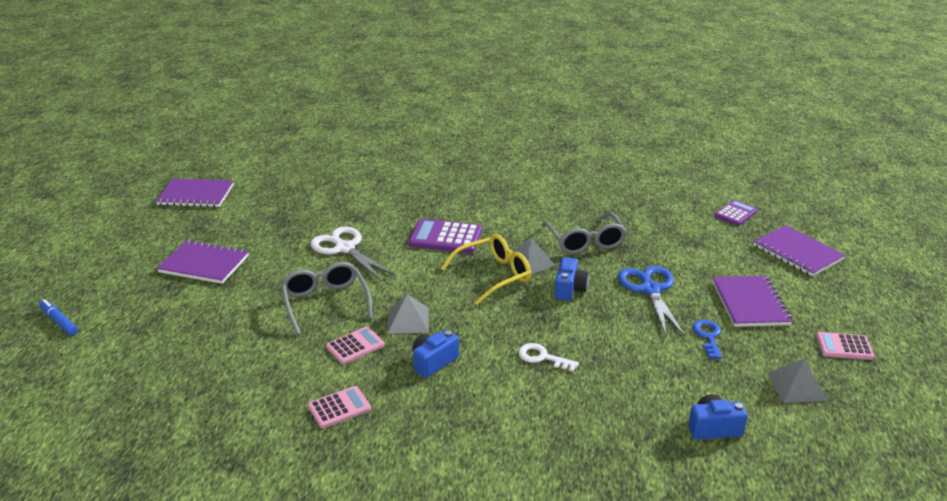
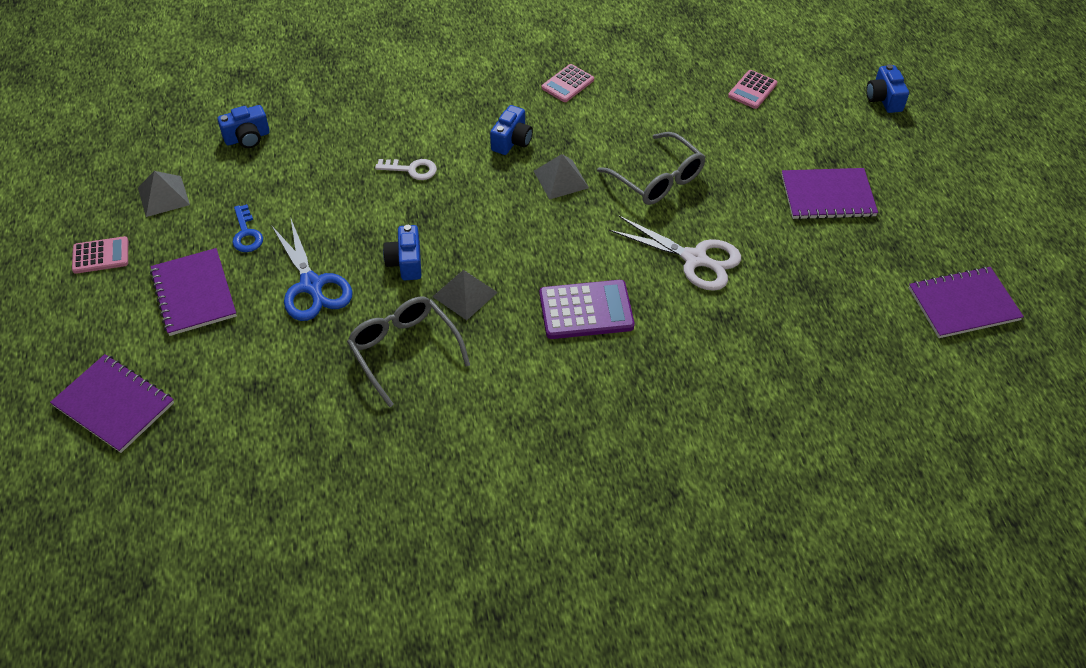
camera: 160 degrees right, 20 degrees up
(59, 321) = (883, 99): blue marker -> blue camera
(355, 346) = (593, 140): pink calculator -> pink calculator (752, 90)
(494, 275) = (499, 262): yellow glasses -> none
(735, 213) = (189, 476): purple calculator -> none

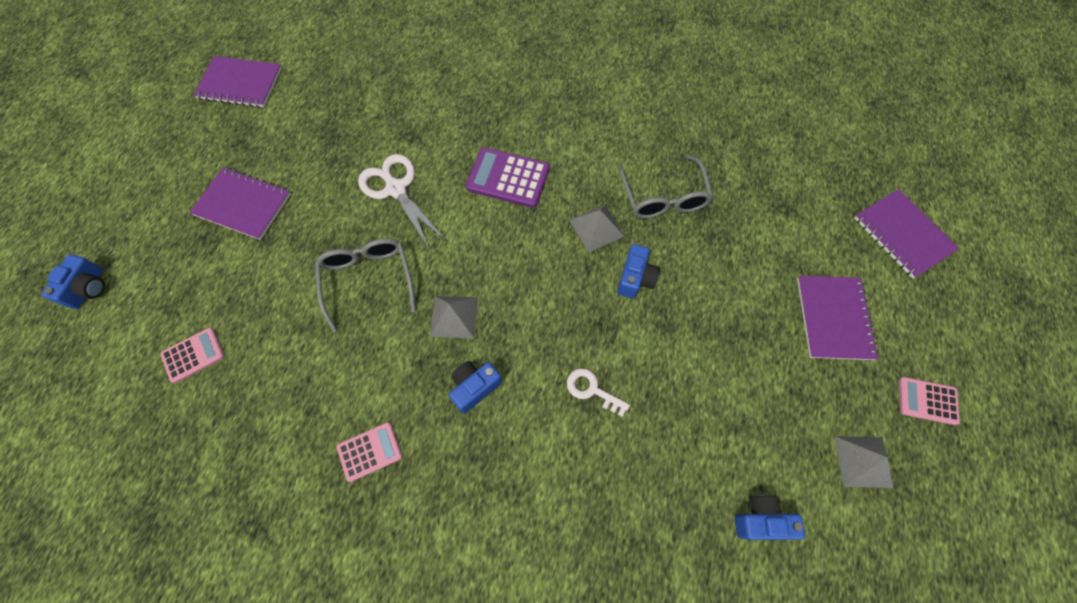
camera: 155 degrees left, 15 degrees up
(246, 233) = (777, 371): blue key -> none
(311, 285) = (725, 286): blue scissors -> none

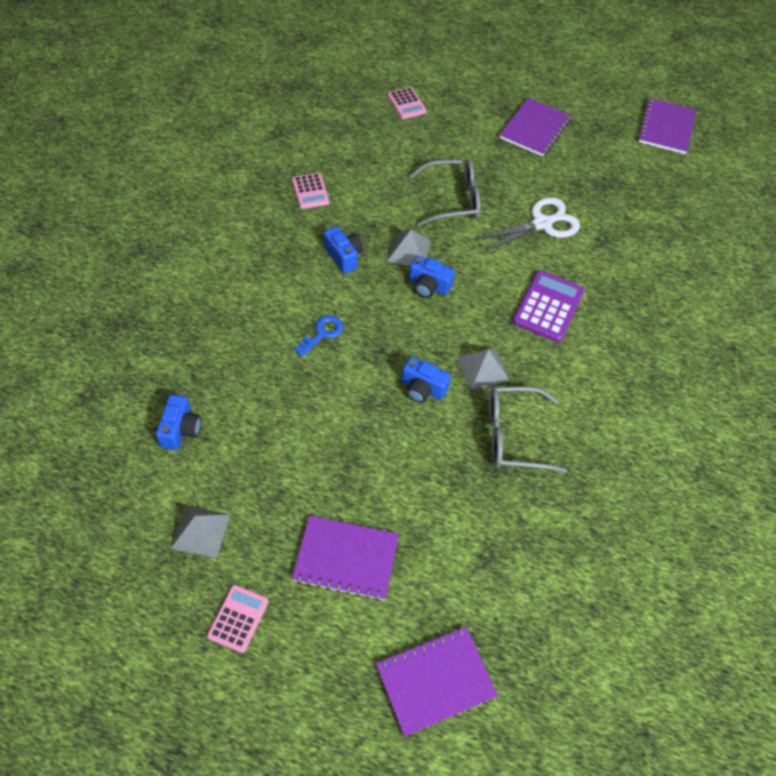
camera: 95 degrees right, 10 degrees down
(88, 288) = (470, 53): blue camera -> blue camera (428, 286)
(592, 390) = (322, 333): white key -> blue key

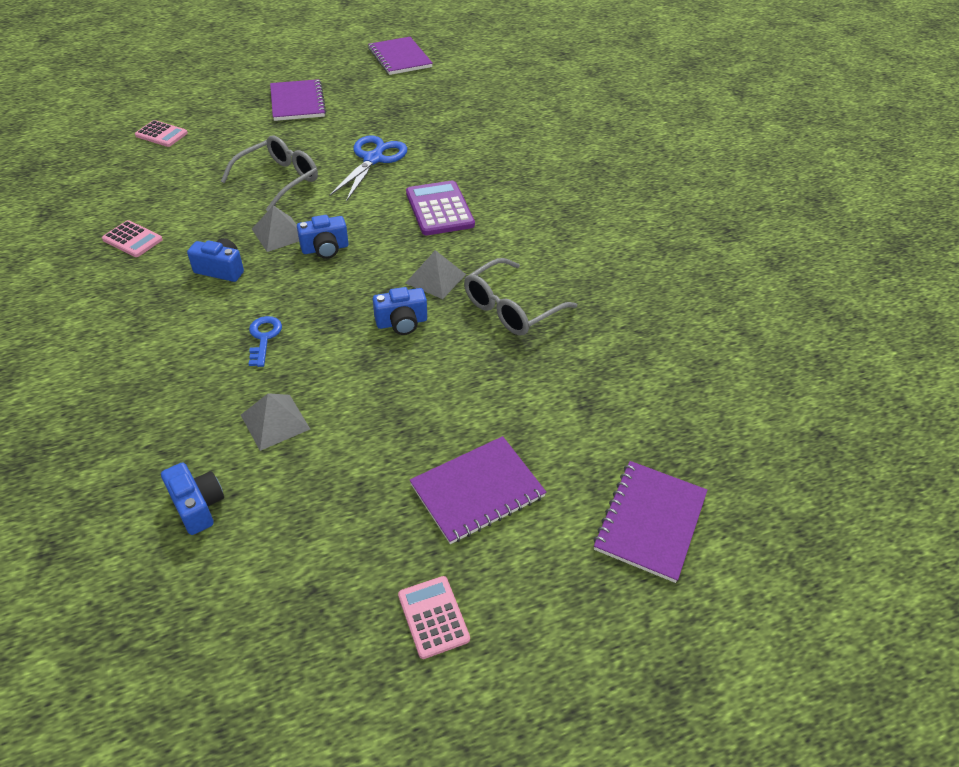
camera: 40 degrees left, 10 degrees down
(200, 531) = (314, 575): grey pyramid -> grey pyramid (275, 422)
(542, 224) = (373, 159): white scissors -> blue scissors

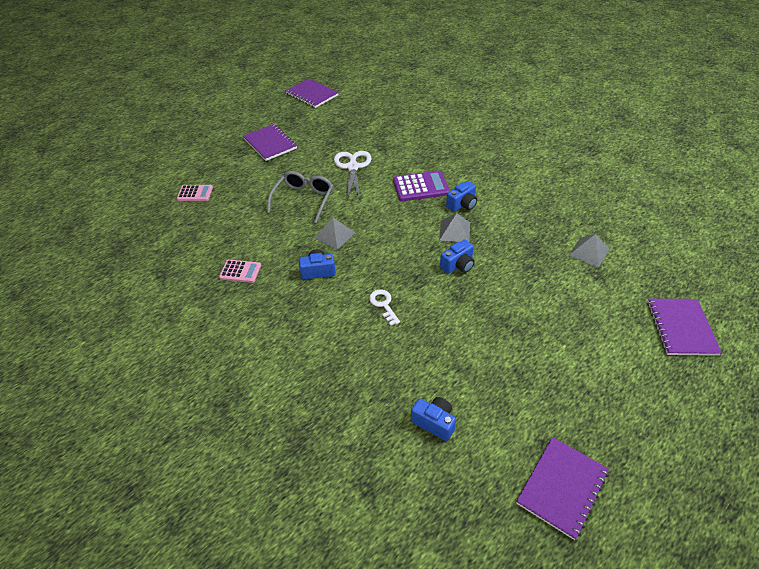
camera: 20 degrees left, 0 degrees up
(264, 338) = (383, 304): blue key -> white key
(275, 422) = (435, 353): grey pyramid -> grey pyramid (589, 252)
(325, 249) = (372, 235): blue camera -> blue camera (462, 204)
(373, 159) = (353, 167): blue scissors -> white scissors
(433, 617) = (617, 427): pink calculator -> none
(439, 209) = (420, 187): purple calculator -> purple calculator turned 120 degrees clockwise
(477, 491) = (582, 347): purple notebook -> purple notebook (562, 487)
(511, 308) = (512, 234): grey glasses -> none

